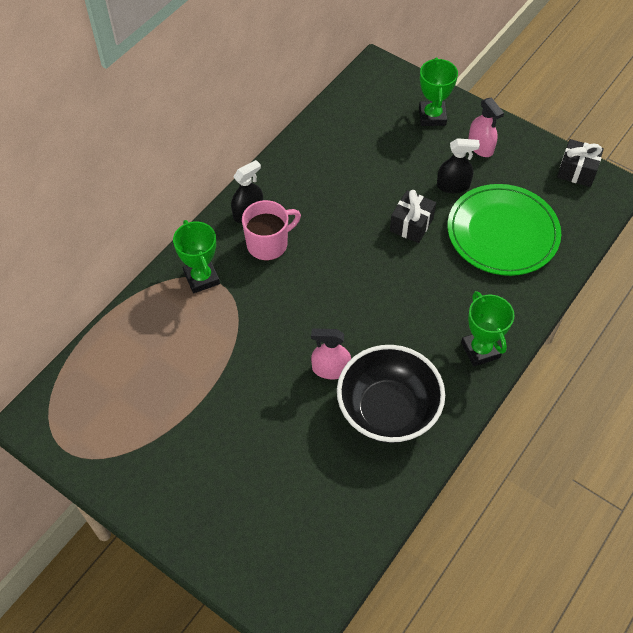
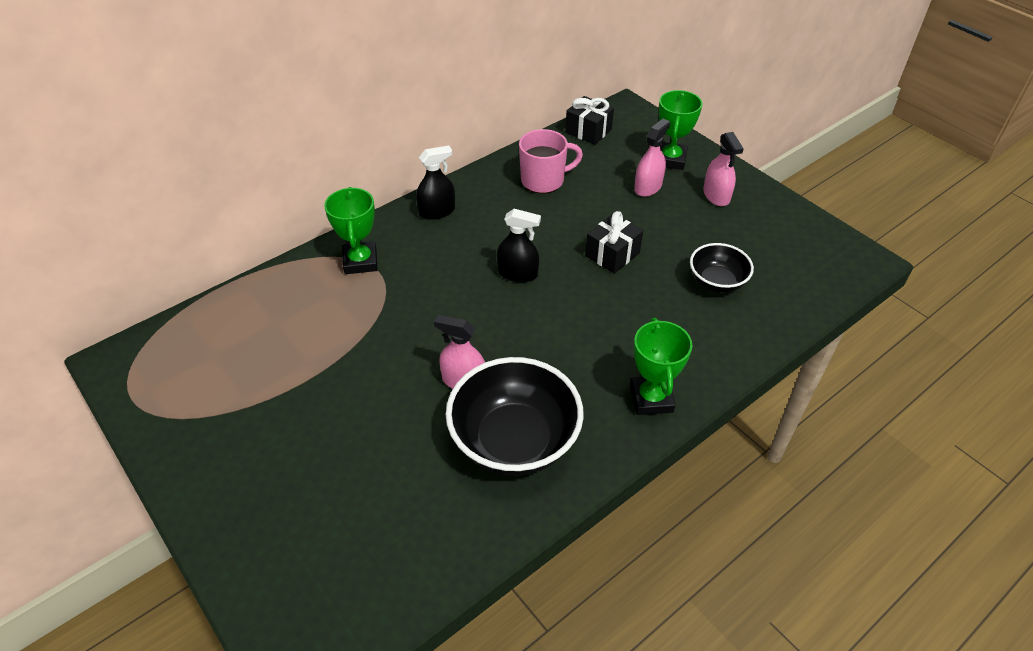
camera: 15 degrees right, 10 degrees down
(268, 244) = (446, 243): pink mug -> pink mug (544, 180)
(421, 150) = (648, 187): none -> pink spray bottle
(453, 185) = (673, 226): black spray bottle -> black spray bottle (517, 273)
(502, 232) = (717, 282): green plate -> black bowl
(577, 171) = (824, 237): black gift -> black gift (588, 131)

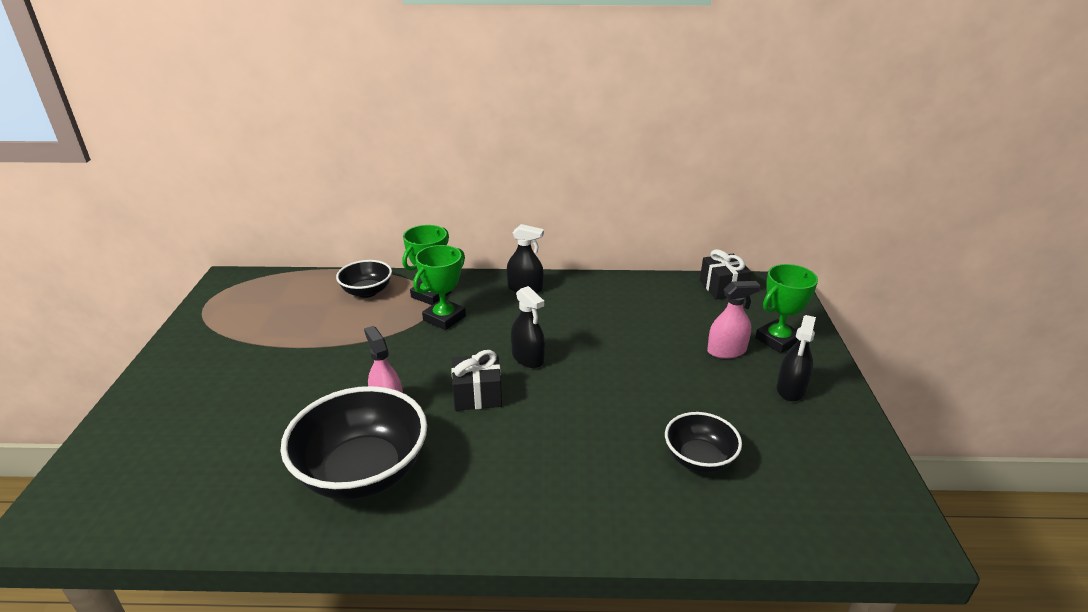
camera: 40 degrees right, 15 degrees down
(293, 291) = (367, 292): none -> black bowl
(544, 180) = (636, 305): pink mug -> none
(612, 254) = (625, 384): black gift -> black gift (477, 395)
(651, 399) = (509, 515): green trophy -> green trophy (444, 318)
(716, 195) = (791, 389): pink spray bottle -> black spray bottle

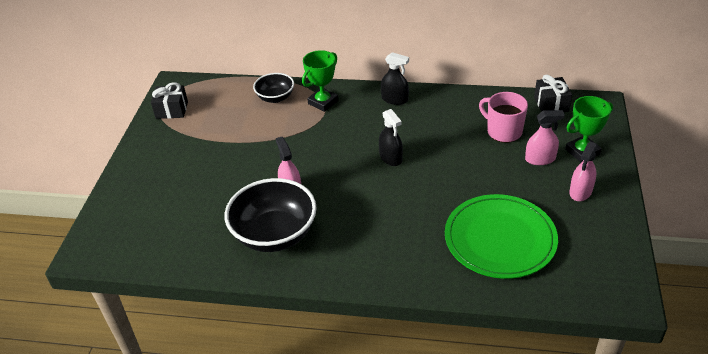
camera: 10 degrees right, 10 degrees up
(444, 318) = (332, 123): green trophy -> none
(477, 395) = (352, 184): black gift -> black gift (172, 110)
(670, 320) = (503, 131): none -> pink mug
(699, 459) = (500, 239): black bowl -> green plate
(791, 389) = (580, 192): black spray bottle -> pink spray bottle

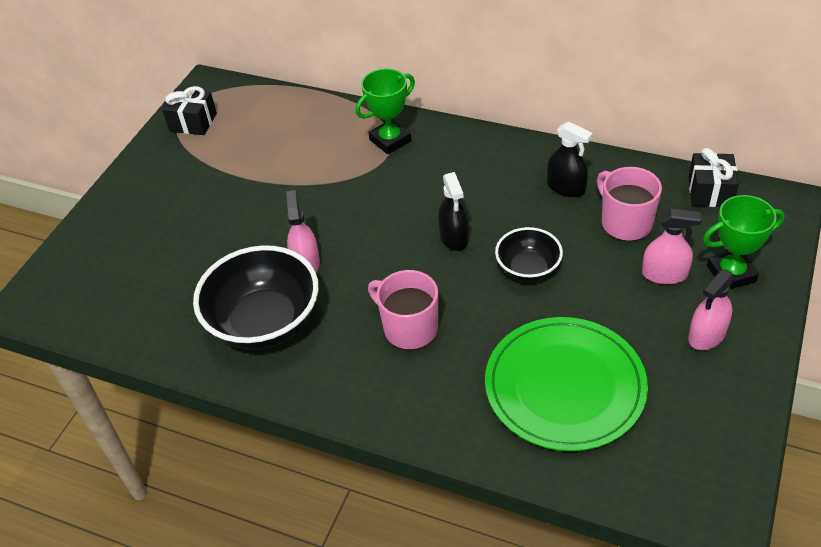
camera: 15 degrees right, 5 degrees up
(275, 98) = (330, 124): black bowl -> black bowl (528, 269)
(380, 221) = (409, 328): none -> pink mug
(394, 99) = (488, 150): black spray bottle -> black spray bottle (566, 187)

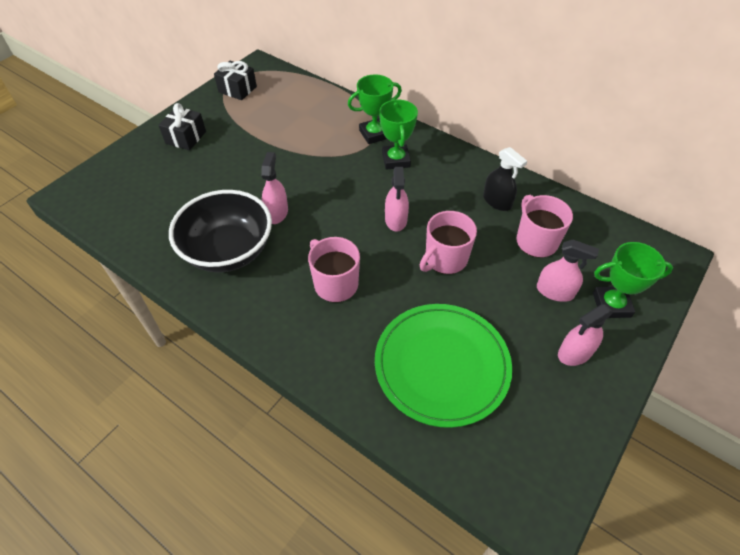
camera: 10 degrees right, 5 degrees up
(428, 166) = (396, 160): none -> green trophy
(454, 237) = (396, 219): black spray bottle -> pink spray bottle
(528, 269) = (445, 259): black bowl -> pink mug
(710, 191) = (613, 232): black gift -> black gift (186, 137)

